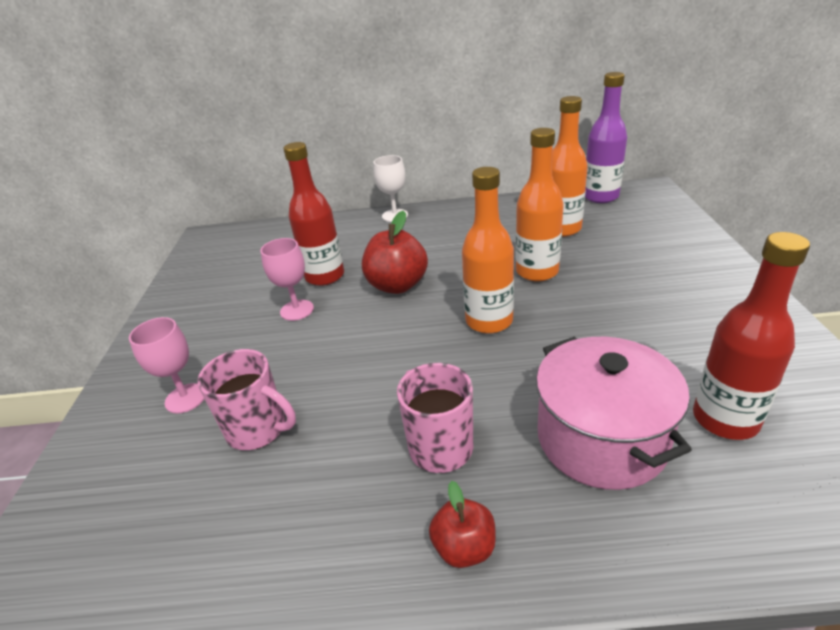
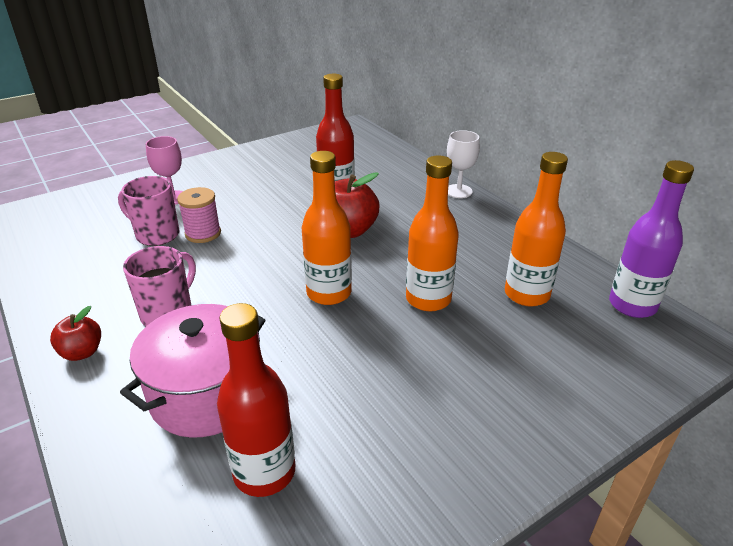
camera: 55 degrees right, 0 degrees up
(258, 429) = (156, 235): pink mug -> pink mug turned 120 degrees clockwise
(297, 310) = (285, 199): pink goblet -> none
(299, 386) = (203, 233): none -> pink spool

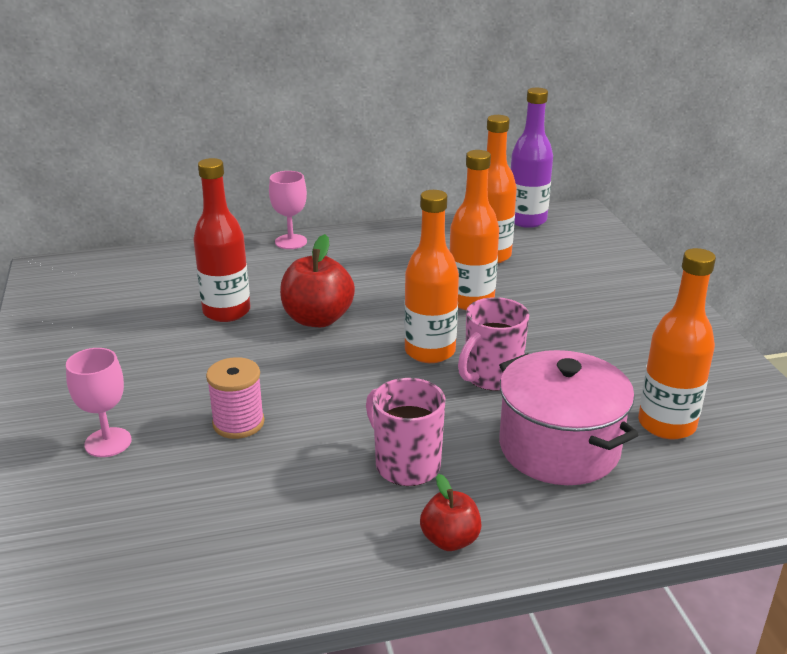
camera: 70 degrees left, 5 degrees down
(156, 235) = (208, 465): pink mug -> pink mug (491, 377)
(264, 472) = (666, 424): red bottle -> orange bottle
(458, 191) = (291, 242): white goblet -> pink goblet

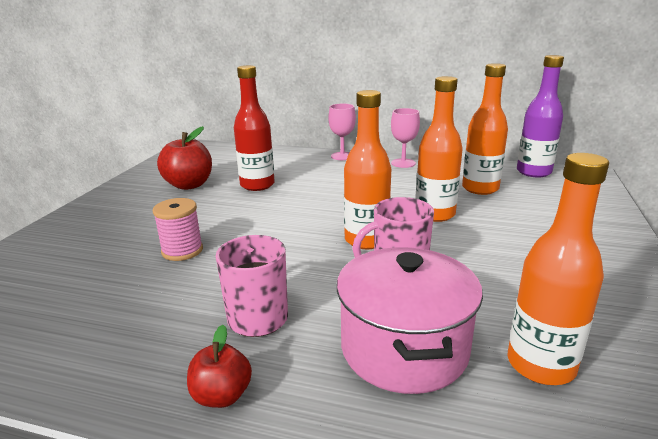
camera: 30 degrees right, 5 degrees down
(108, 442) = (98, 240): pink goblet -> pink goblet (403, 163)
(317, 319) = (309, 201): red apple -> red apple (189, 185)

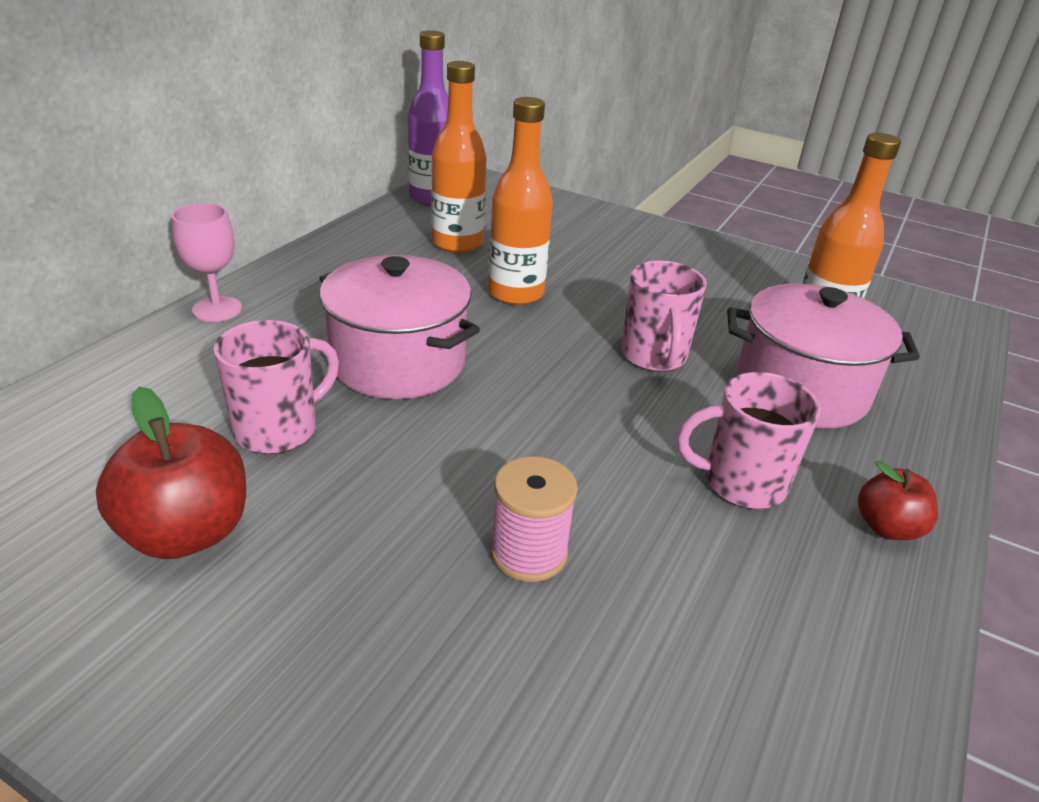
camera: 80 degrees left, 10 degrees up
(257, 185) = (278, 429): red bottle -> pink mug
(326, 197) = (398, 362): none -> pink pot
(366, 240) = (567, 360): orange bottle -> none
(403, 163) = (313, 266): pink goblet -> none

